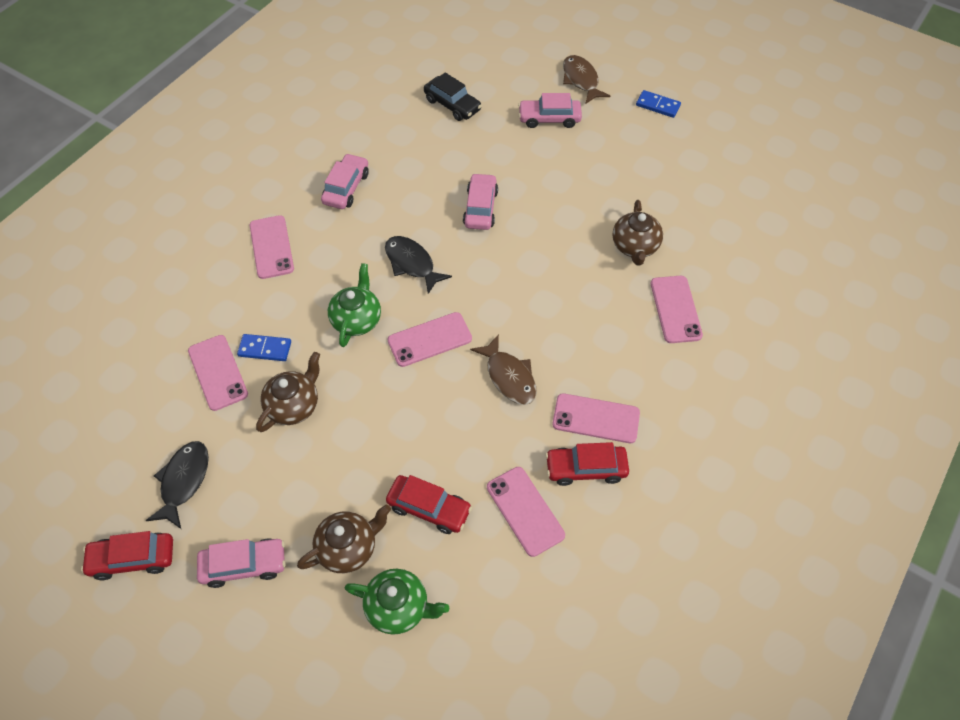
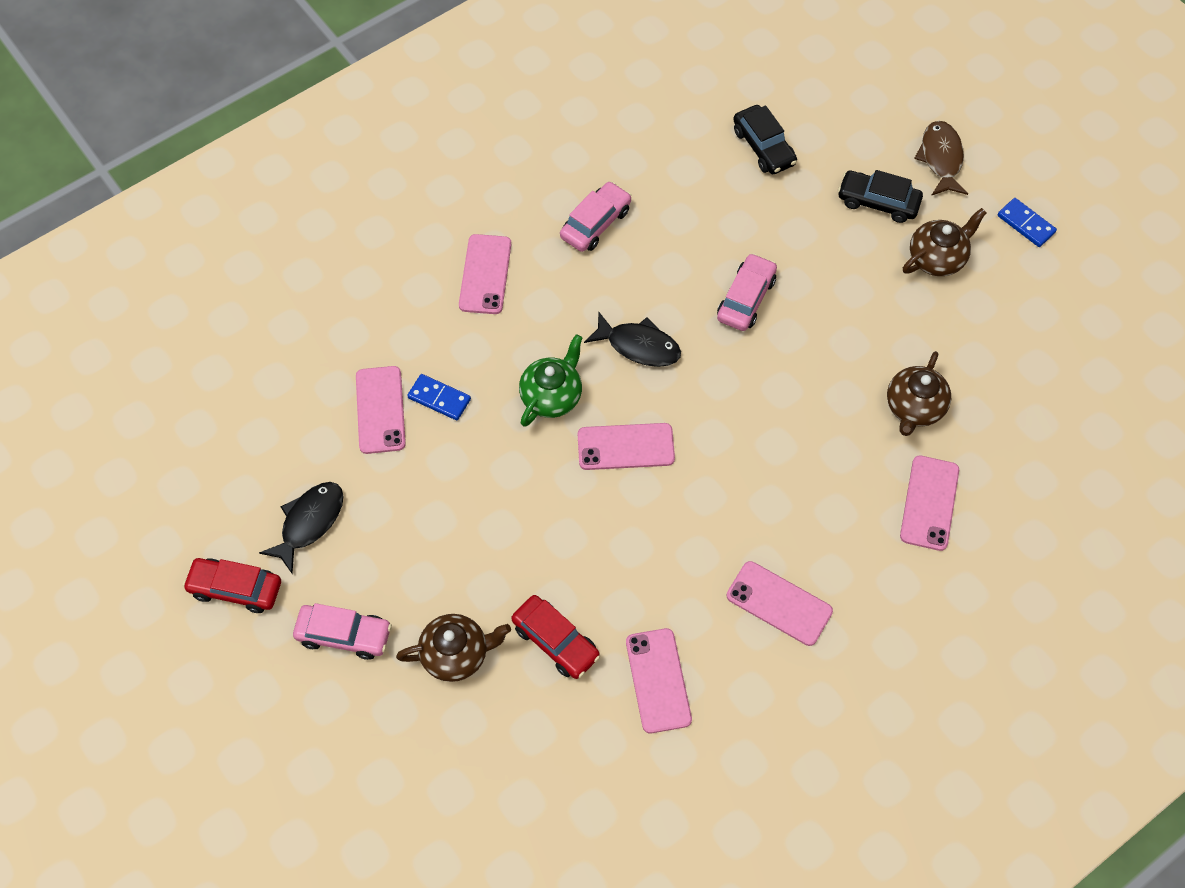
camera: 20 degrees right, 5 degrees up
(294, 405) = (450, 476): brown teapot -> brown teapot (937, 258)
(398, 607) = (486, 735): green teapot -> none
(412, 264) = (638, 346): black fish -> black fish turned 135 degrees clockwise
(509, 377) = (699, 521): brown fish -> none
(549, 118) = (878, 202): pink car -> black car
(586, 468) = (744, 657): red car -> none

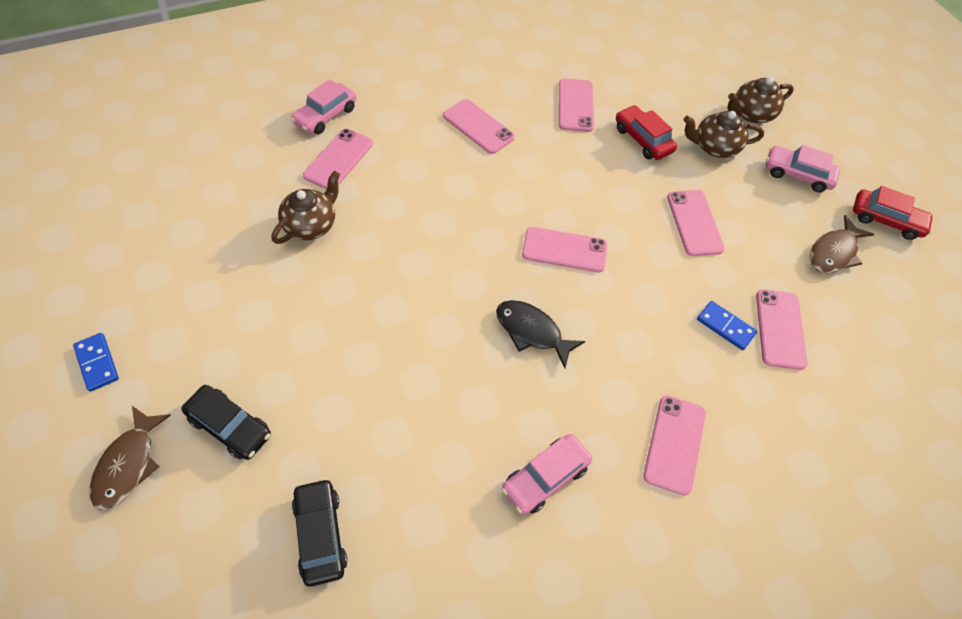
camera: 170 degrees left, 5 degrees down
(309, 522) = (834, 252): black fish -> brown fish
(478, 522) = (694, 223): none -> pink phone
(552, 396) = (621, 305): green teapot -> none
(746, 299) = (414, 353): pink car -> pink car (326, 116)
(937, 258) = (209, 349): brown teapot -> brown teapot (751, 114)

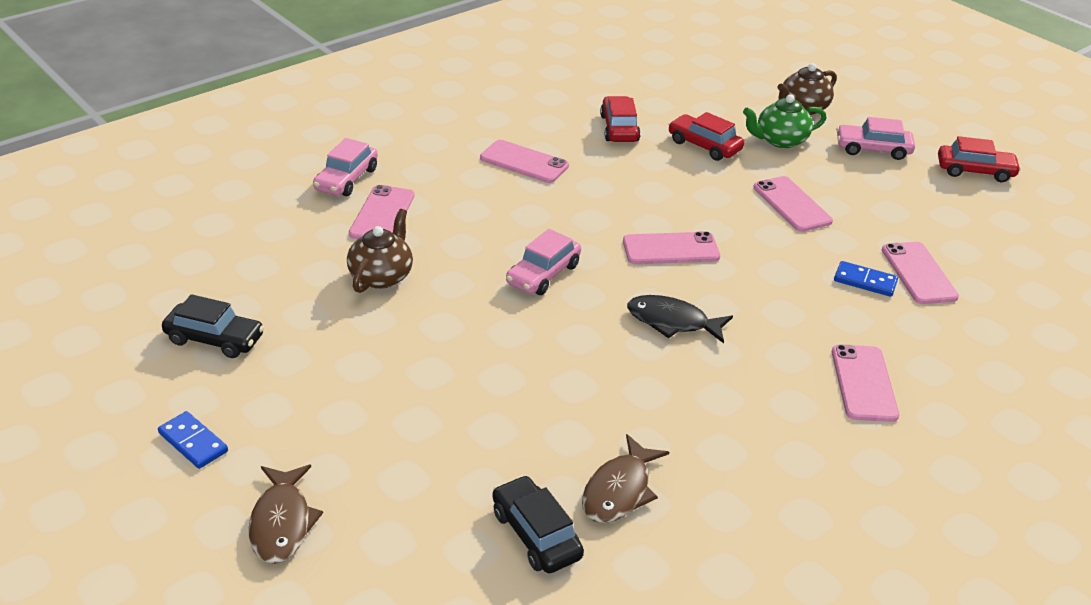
camera: 15 degrees left, 20 degrees down
(230, 427) = (383, 466): black car -> black car (215, 339)
(545, 477) = (749, 436): pink car -> pink car (543, 274)
(575, 105) = (619, 128): pink phone -> red car
(714, 147) = (780, 140): brown teapot -> green teapot
(834, 252) = (939, 204): brown fish -> brown fish (619, 490)

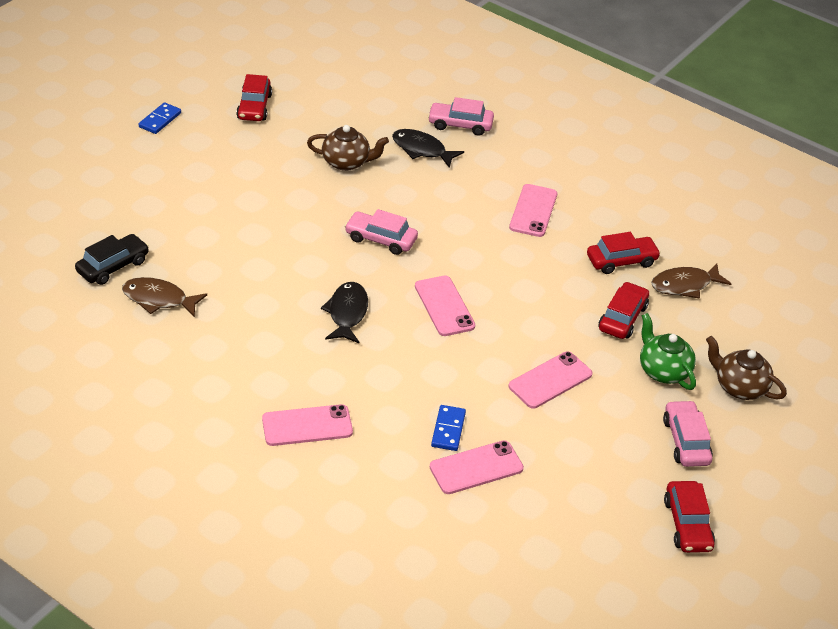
camera: 75 degrees right, 5 degrees up
(215, 339) = (254, 107): black car -> red car
(282, 523) = (103, 166): brown fish -> brown fish (685, 285)
(382, 215) = (422, 150): pink phone -> black fish

